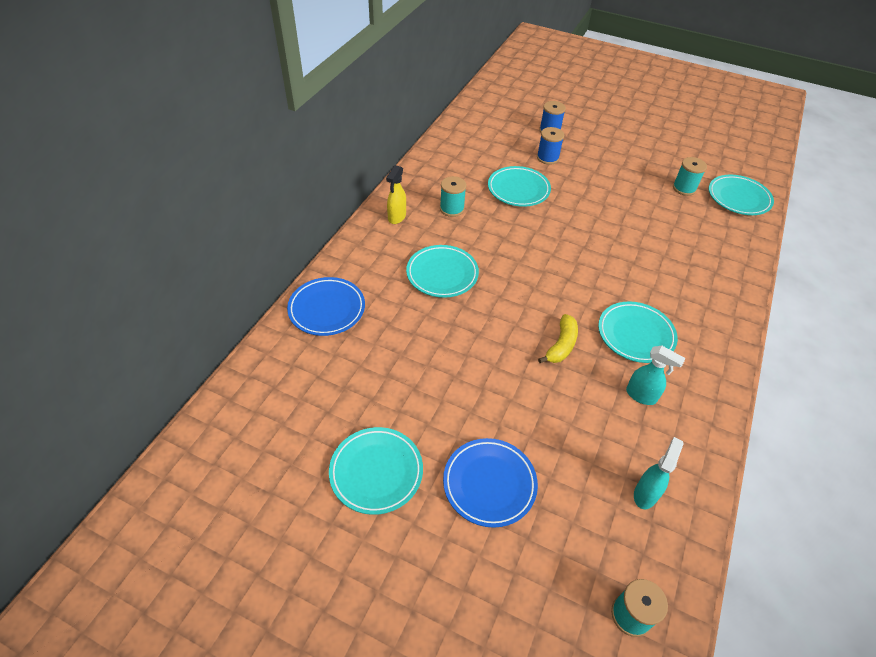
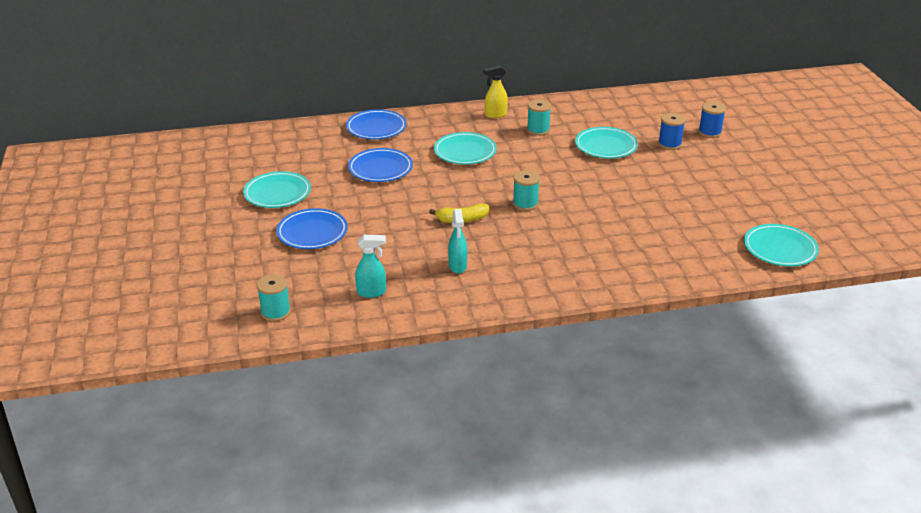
camera: 55 degrees right, 15 degrees down
(412, 352) = (380, 169): none -> blue plate
(635, 335) = (517, 246): turquoise plate -> none
(684, 188) = (743, 217): turquoise spool -> turquoise spool (525, 204)

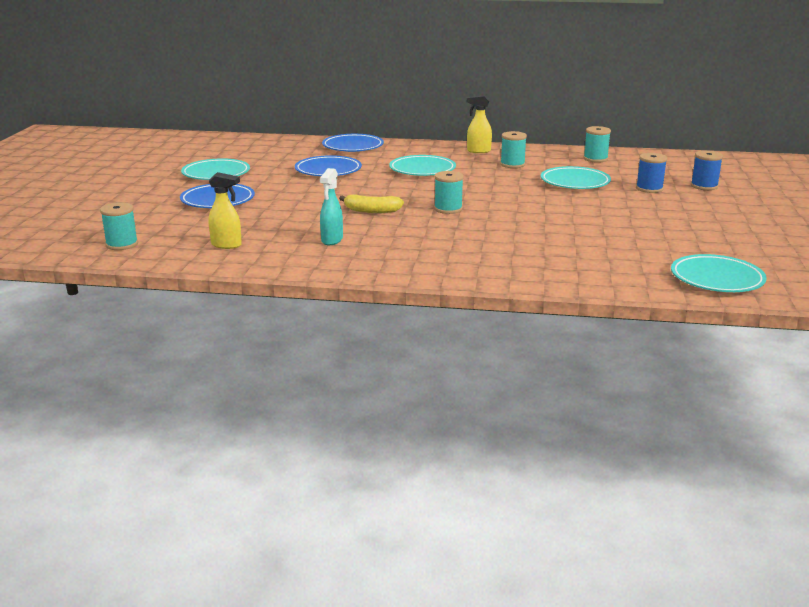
camera: 20 degrees right, 10 degrees down
(372, 292) = (227, 245): turquoise spray bottle -> yellow spray bottle
(602, 109) = (595, 159): none -> turquoise spool

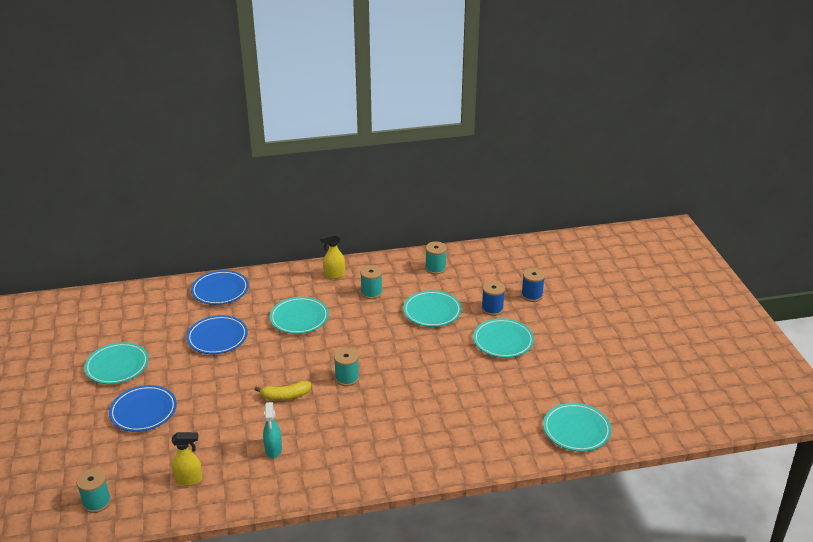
camera: 20 degrees left, 10 degrees up
(651, 209) = (503, 341): none -> turquoise plate

